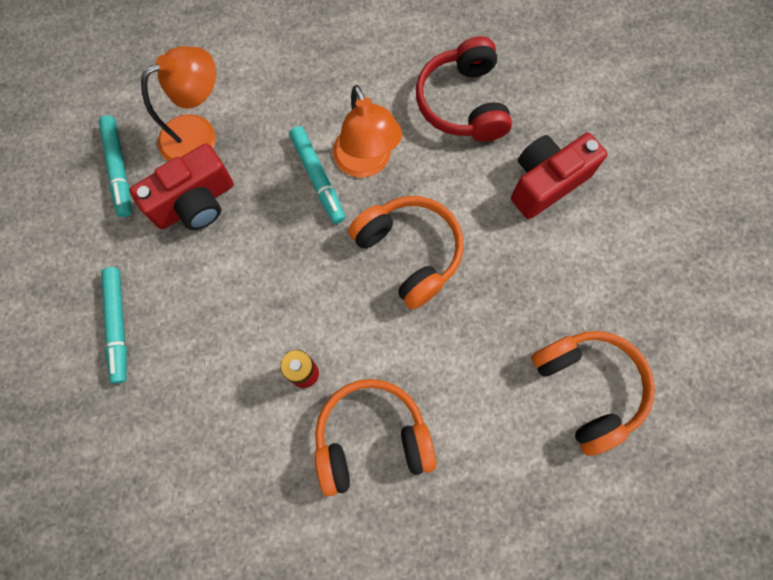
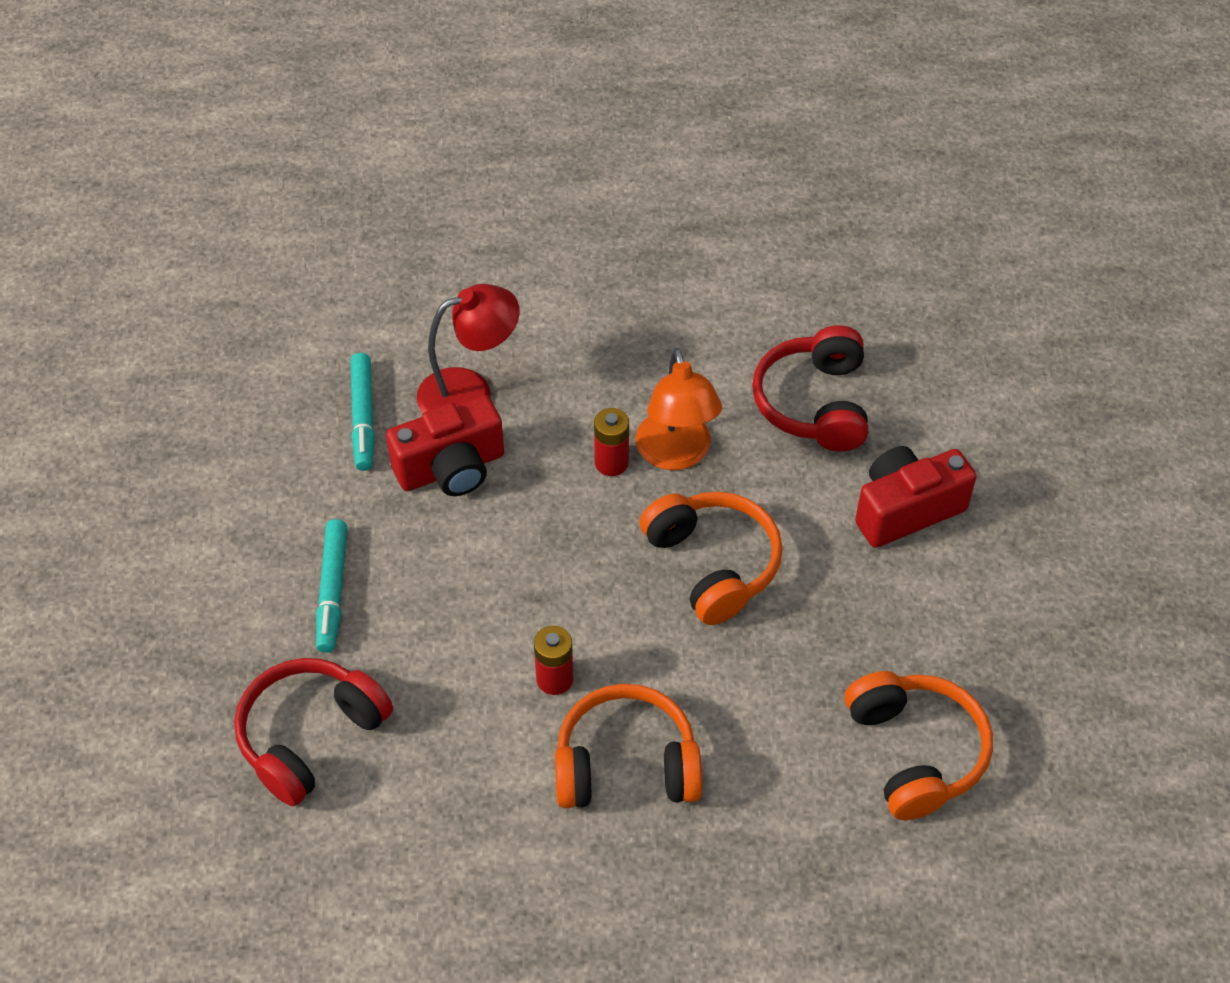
camera: 10 degrees right, 20 degrees down
(120, 458) = (310, 736): none -> red headphones
(199, 134) = (470, 392): orange lamp -> red lamp
(318, 178) = (611, 462): turquoise marker -> red battery

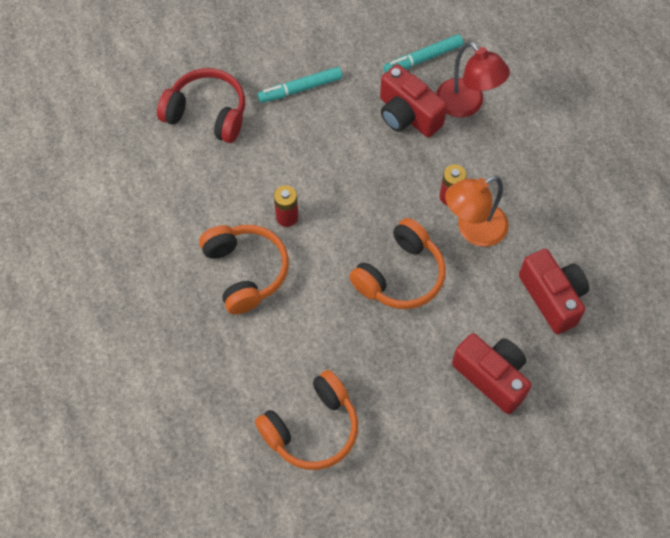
camera: 70 degrees right, 10 degrees up
(814, 403) = (552, 297): red headphones -> red camera

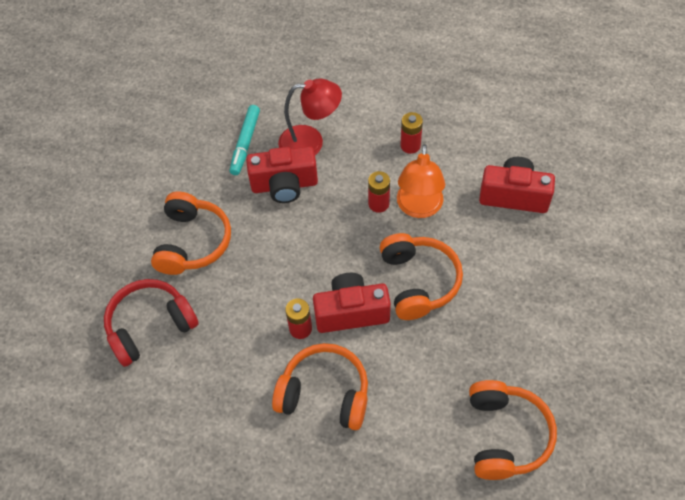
camera: 50 degrees left, 5 degrees down
(300, 89) = (193, 242): turquoise marker -> orange headphones
(492, 377) = (550, 277): red camera -> red camera (351, 312)
(532, 182) = (410, 145): none -> red battery

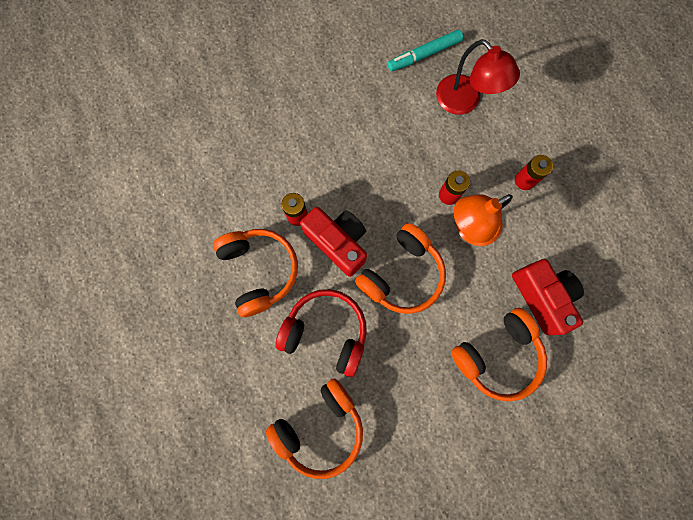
camera: 50 degrees right, 20 degrees up
(150, 326) = (223, 110): red headphones -> red headphones (326, 332)
(193, 242) = (310, 85): orange headphones -> orange headphones (497, 356)
(284, 185) = (409, 112): red camera -> none

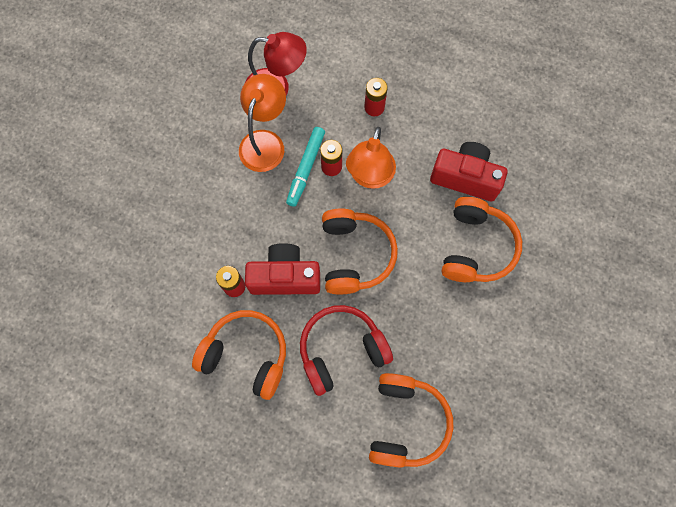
camera: 45 degrees left, 5 degrees down
(418, 133) = (265, 141): none -> orange lamp
(424, 54) = (212, 80): turquoise marker -> turquoise marker (306, 168)

